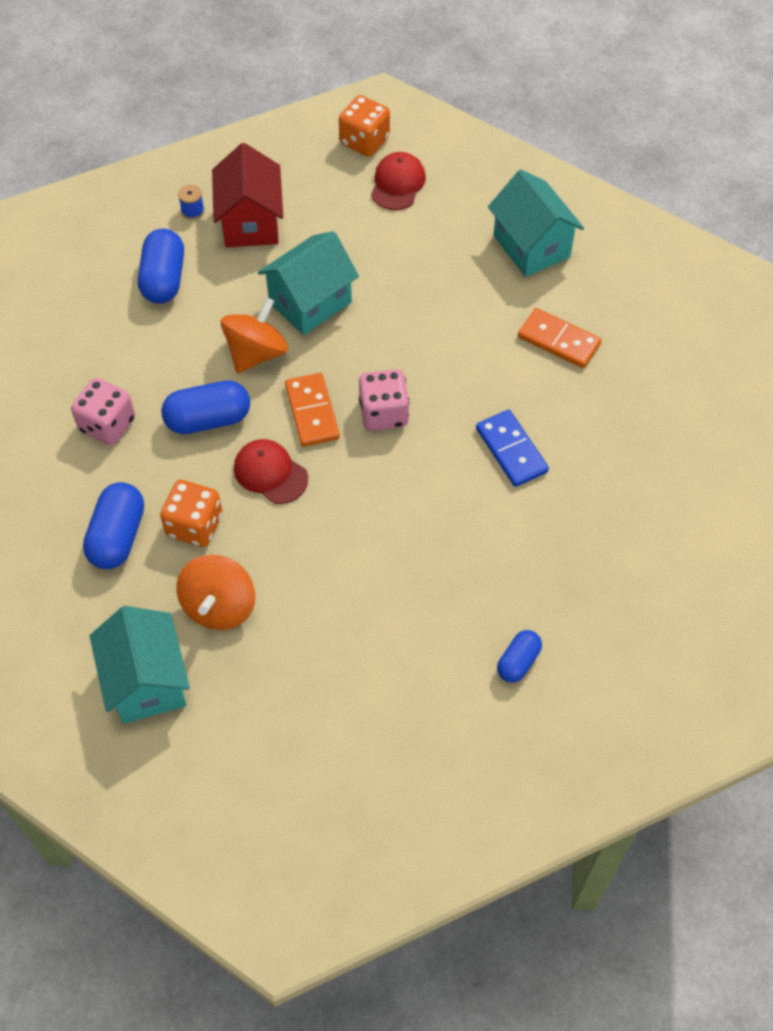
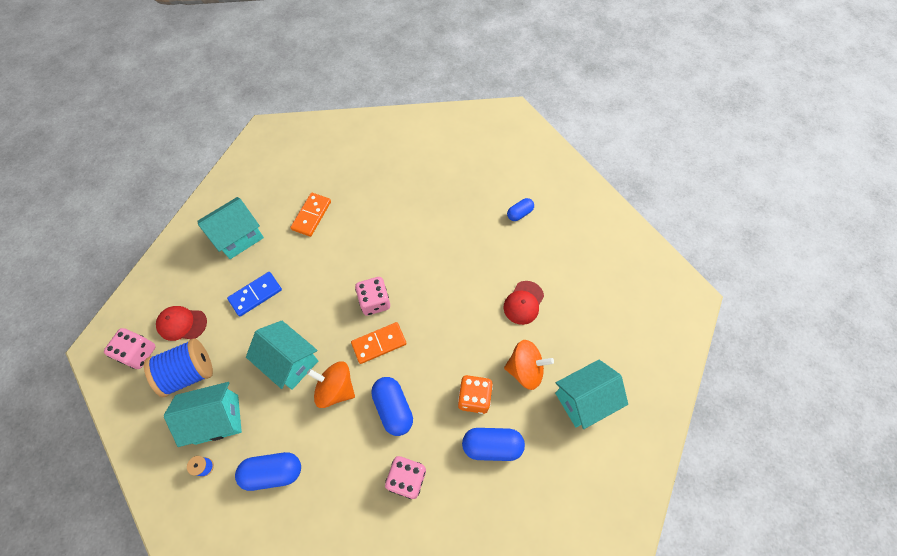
camera: 100 degrees left, 5 degrees up
(251, 222) = (217, 419): red house -> turquoise house
(270, 473) = (428, 359): red cap -> red cap (523, 302)
(323, 193) = (189, 372): none -> blue spool
(364, 141) = (138, 353): orange dice -> pink dice
(511, 450) = (391, 231): blue domino -> blue domino (255, 295)
(518, 662) = (519, 213): blue capsule -> blue capsule turned 60 degrees counterclockwise

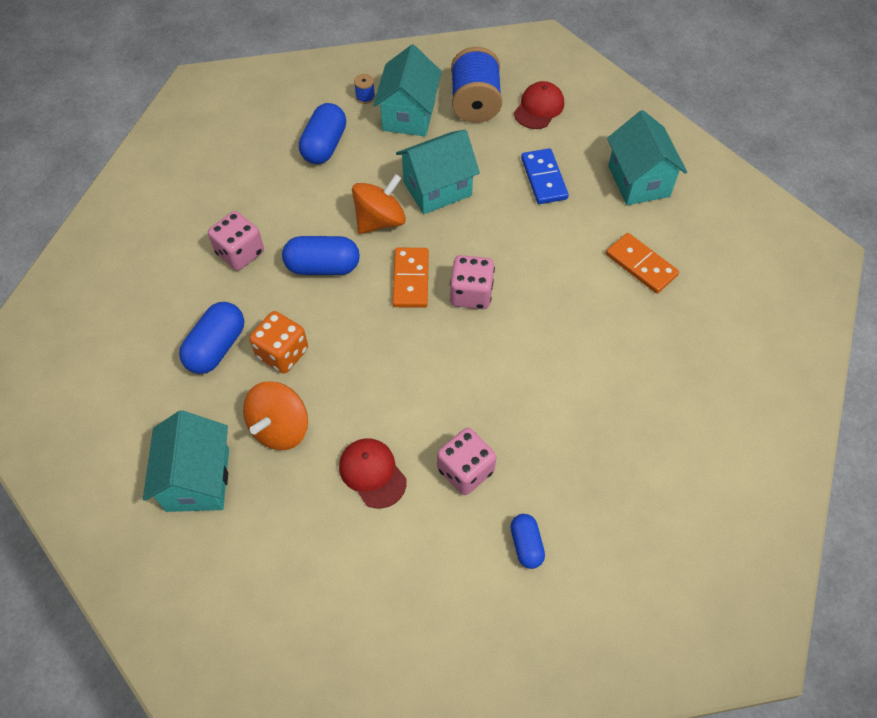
camera: 115 degrees right, 5 degrees down
(138, 353) = (521, 69): pink dice -> pink dice (465, 470)

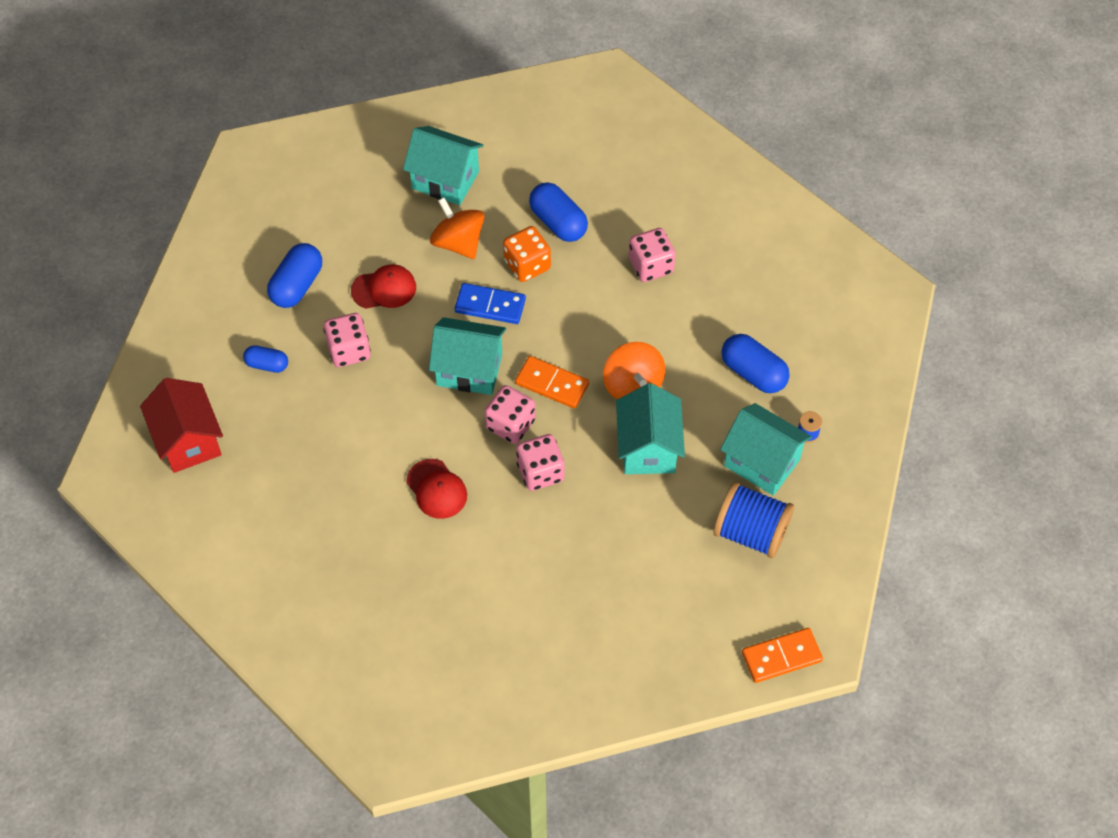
camera: 115 degrees right, 0 degrees up
(323, 266) = (602, 322): blue capsule -> blue capsule (297, 285)
(505, 253) = (540, 472): none -> pink dice
(539, 108) = (715, 592): red cap -> red cap (436, 489)
(543, 178) = (614, 548): blue domino -> blue domino (490, 305)
(638, 181) = (566, 636): turquoise house -> turquoise house (469, 370)
(641, 265) = (465, 581): orange domino -> orange domino (781, 657)
(660, 576) = (188, 441): none -> red house

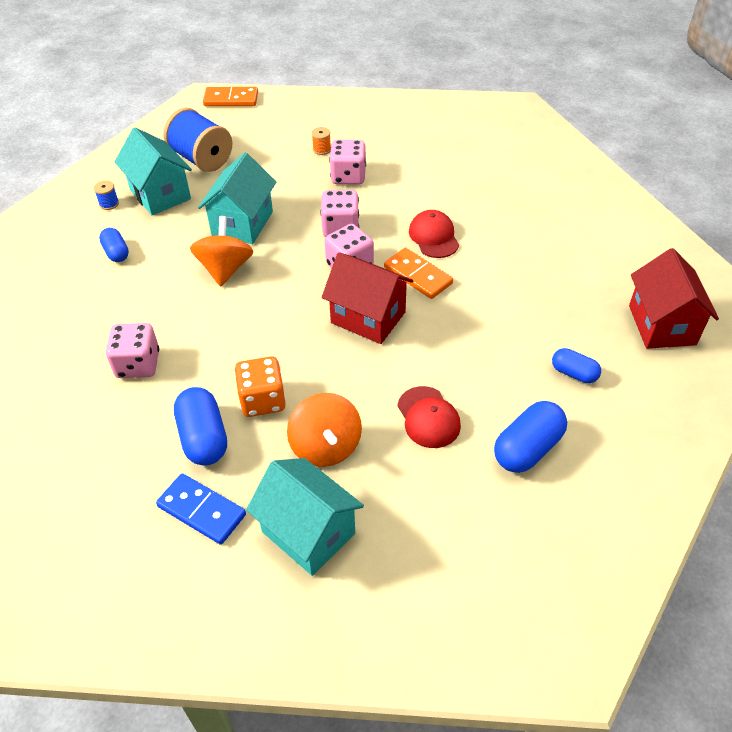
camera: 160 degrees left, 10 degrees down
(349, 350) = (483, 365): pink dice -> pink dice (348, 176)
(384, 289) = (428, 417): red cap -> red cap turned 120 degrees counterclockwise
(469, 370) = (368, 317): turquoise house -> red house
(490, 305) = (321, 370): blue domino -> blue domino (201, 511)
(552, 384) = (296, 287): orange domino -> orange domino (417, 275)
(616, 592) = (322, 149): none -> orange spool
(753, 373) = (116, 252): blue capsule -> blue capsule, size x0.61

